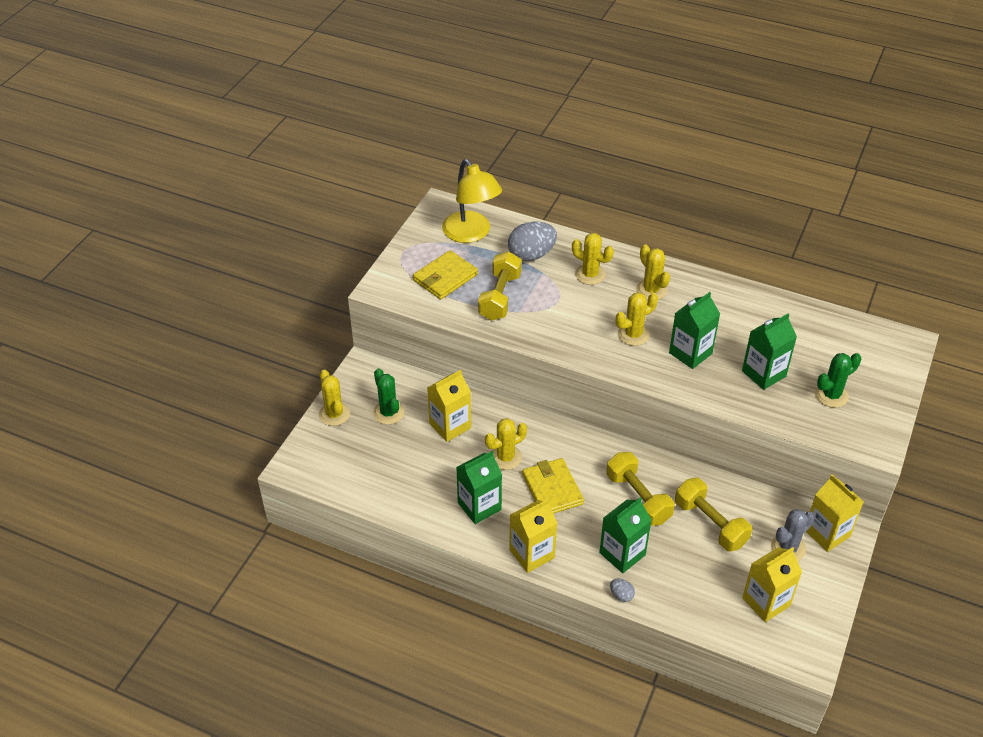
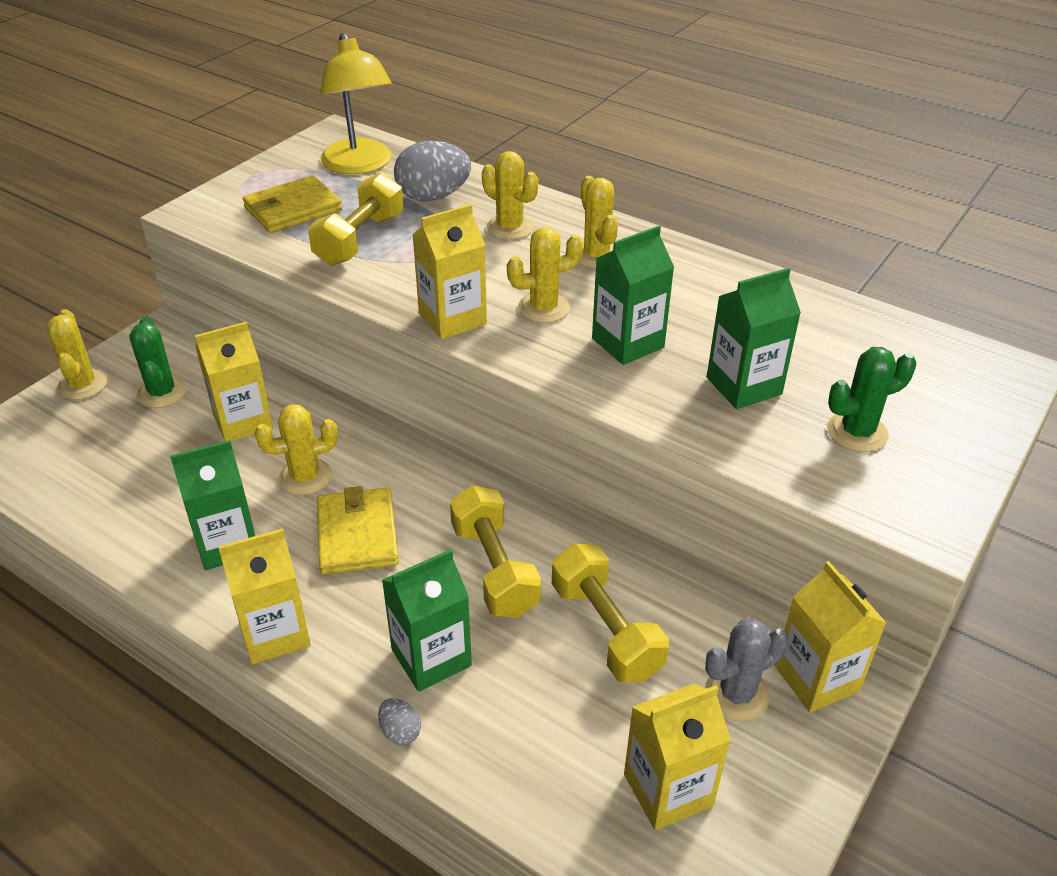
camera: 10 degrees right, 5 degrees down
(582, 350) = (452, 319): none -> yellow carton

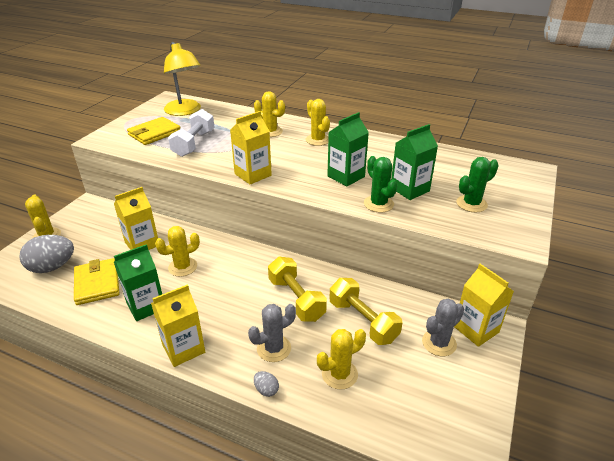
camera: 10 degrees left, 5 degrees down
(162, 393) = (93, 235): green cactus -> green cactus (378, 204)
(357, 534) = (218, 292): yellow wallet -> yellow wallet (97, 283)
(359, 239) = (194, 144): yellow dumbbell -> white dumbbell
(431, 657) = (274, 348): green carton -> grey cactus
(433, 197) = (227, 122): grey egg -> grey egg (52, 267)
(544, 308) = (298, 165): yellow cactus -> yellow cactus (339, 374)
(668, 790) = (418, 397): yellow carton -> none

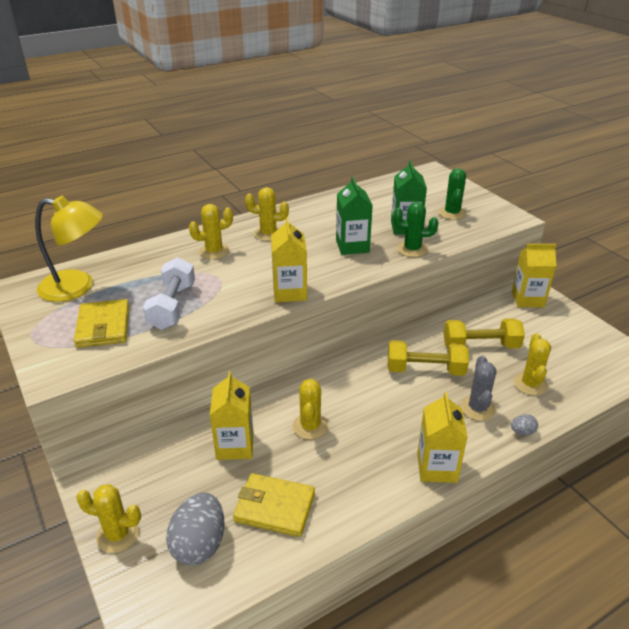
camera: 55 degrees left, 0 degrees up
(146, 306) = (351, 476): green carton -> none
(194, 144) = (172, 306): white dumbbell -> white dumbbell turned 45 degrees clockwise
(439, 343) = (529, 322): grey cactus -> none

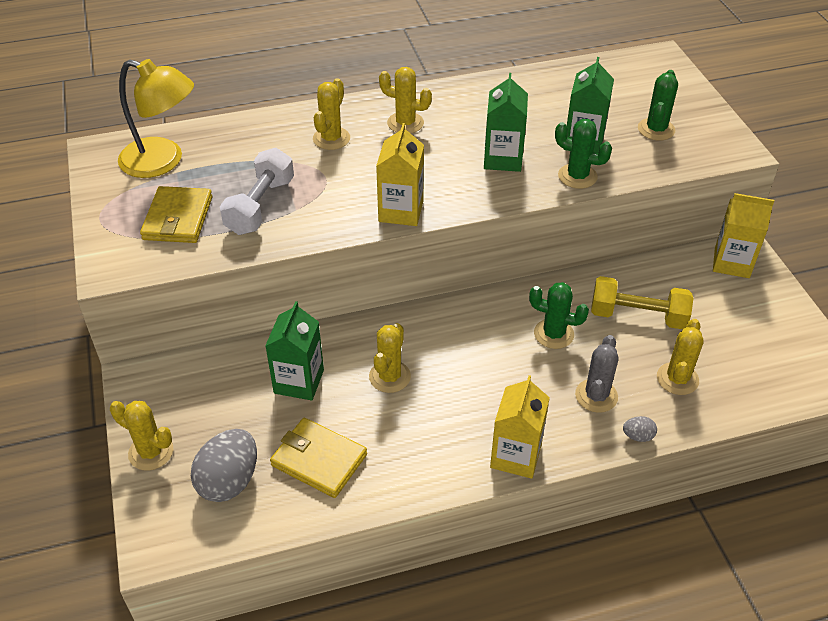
camera: 15 degrees right, 10 degrees up
(214, 251) = (331, 138): yellow cactus -> yellow cactus turned 60 degrees counterclockwise
(235, 445) = (299, 381): yellow carton -> green carton
(425, 370) = (553, 334): yellow dumbbell -> green cactus

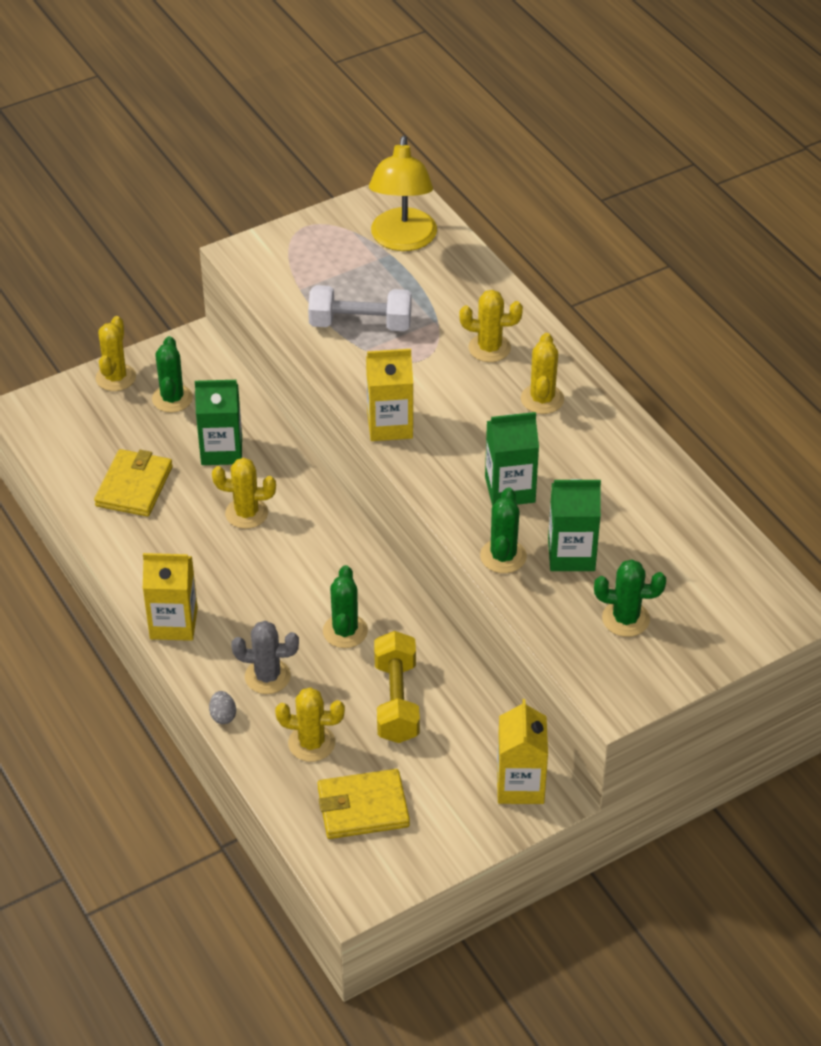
camera: 75 degrees right, 0 degrees up
(178, 218) = (323, 275): yellow wallet -> yellow wallet (363, 807)
(207, 409) = (172, 398): none -> green cactus
(229, 481) = (97, 434): grey egg -> none

